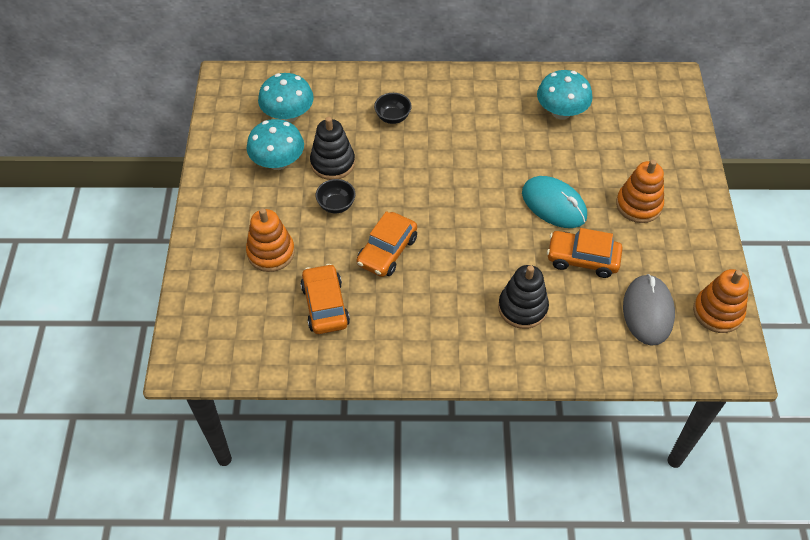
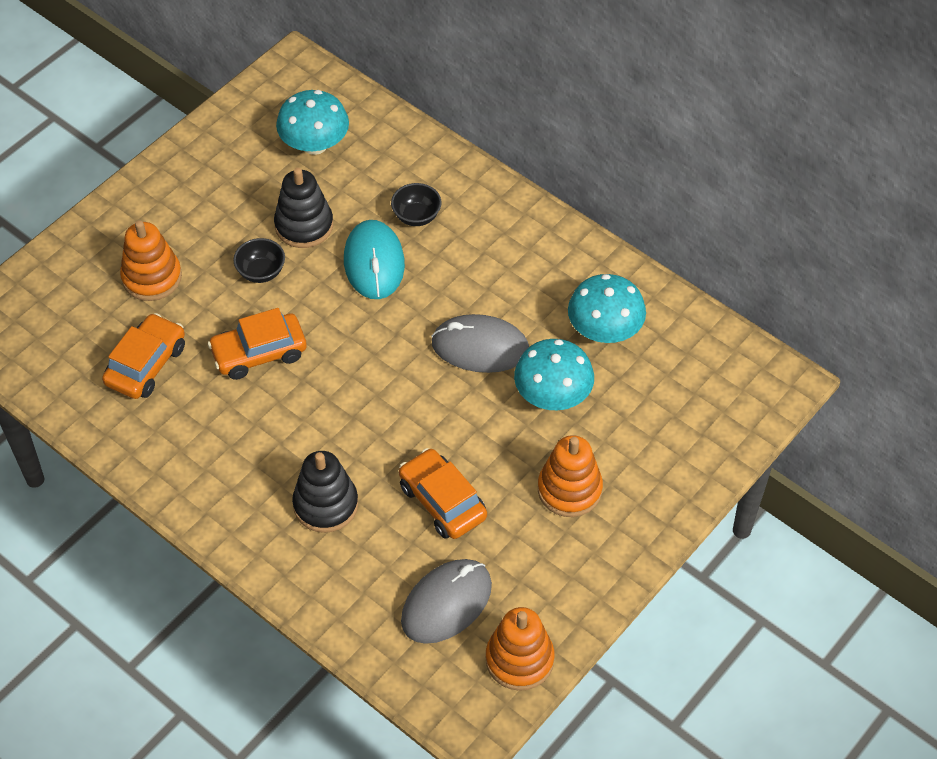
camera: 40 degrees right, 0 degrees up
(278, 162) = (253, 188): turquoise mushroom -> turquoise mushroom (552, 395)
(507, 163) = (480, 347): none -> grey mouse
(554, 205) = (478, 424): turquoise mouse -> turquoise mouse (374, 263)

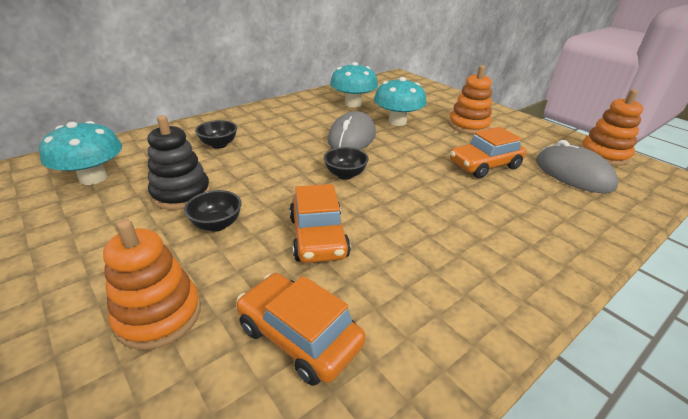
camera: 80 degrees left, 20 degrees down
(325, 505) = (497, 217): black stacking toy -> none
(374, 263) = (250, 166): turquoise mouse -> none
(378, 356) = (345, 174): none -> black bowl

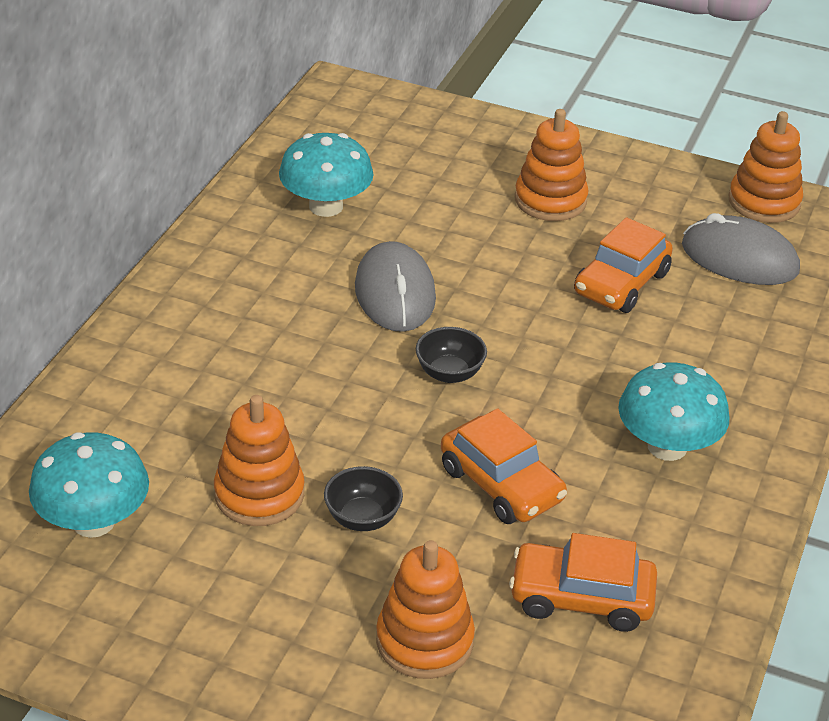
camera: 30 degrees left, 5 degrees up
(181, 194) = (259, 494): black stacking toy -> orange stacking toy
(219, 144) = (203, 386): black bowl -> none
(397, 122) = (436, 229): turquoise mushroom -> turquoise mushroom (667, 446)

